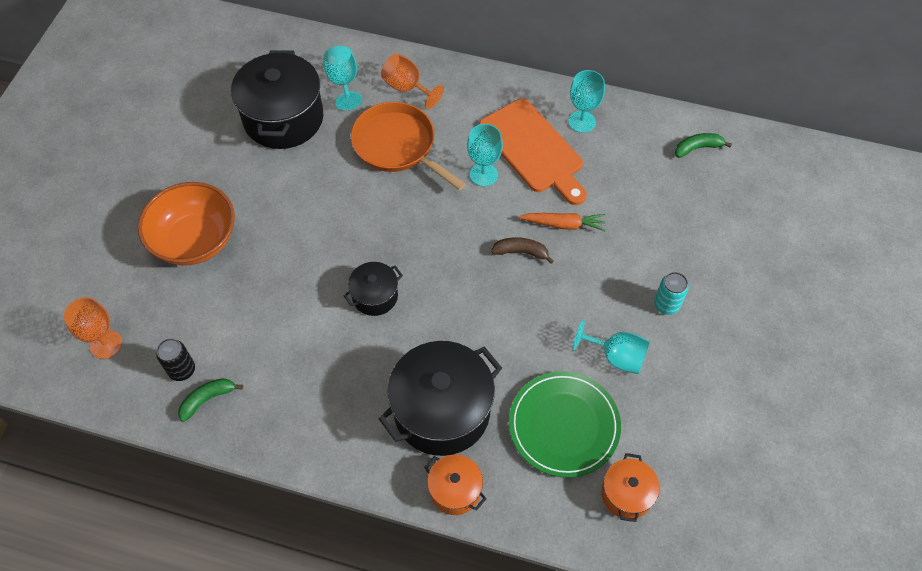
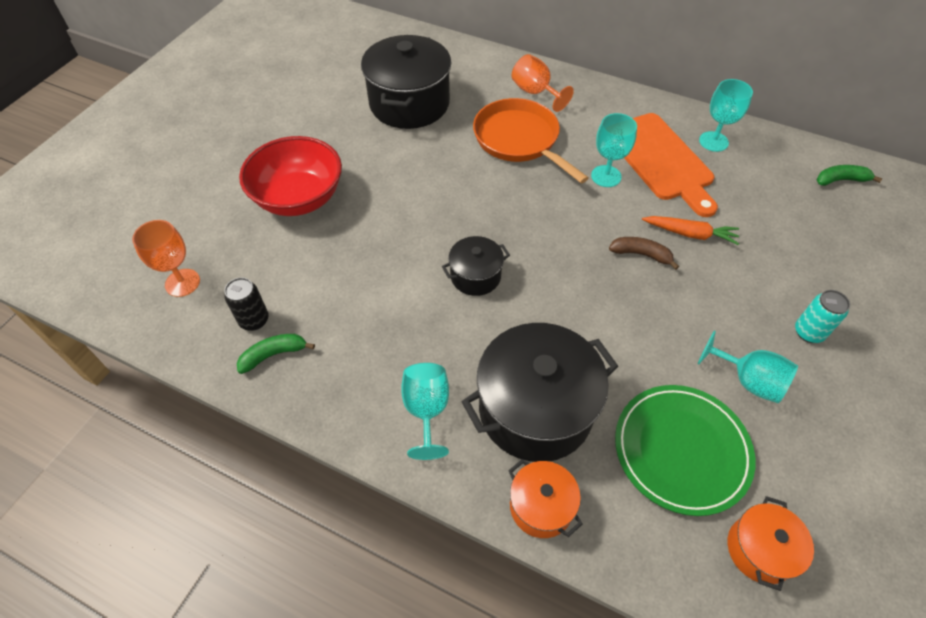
camera: 10 degrees right, 5 degrees down
(195, 240) = (299, 198): orange bowl -> red bowl
(343, 83) = (473, 81): turquoise goblet -> turquoise goblet (426, 410)

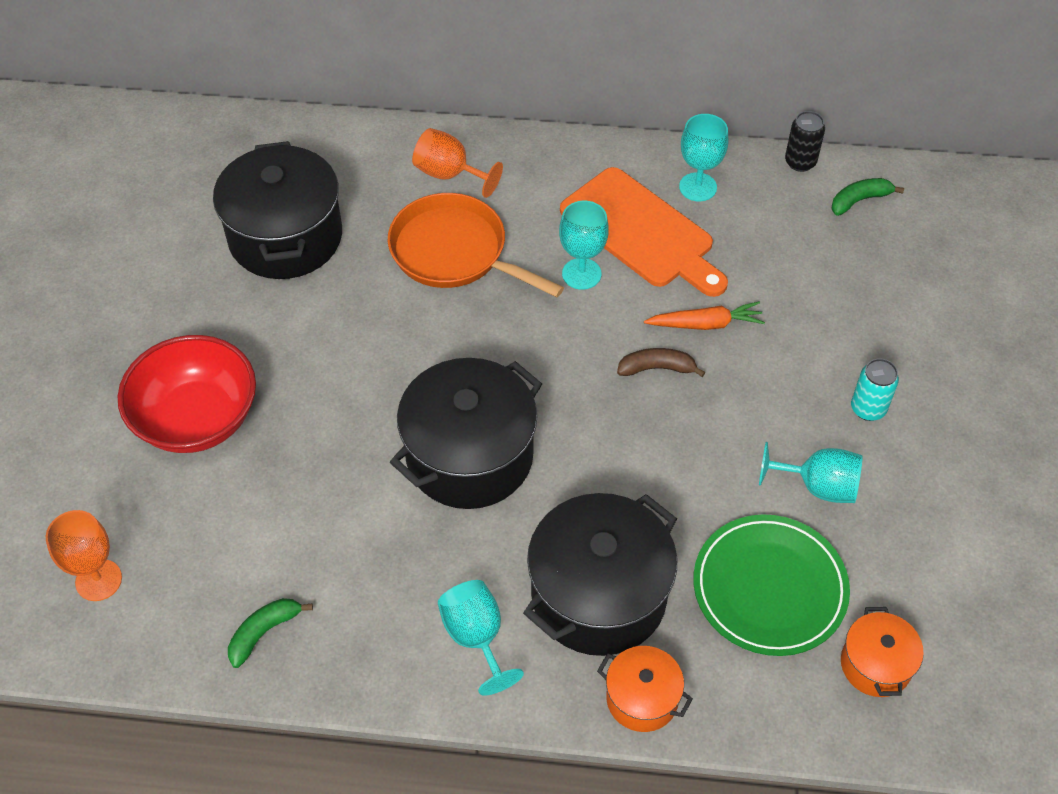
camera: 20 degrees left, 0 degrees up
(254, 320) = (218, 598): black can -> black can (800, 162)
(475, 276) = (469, 456): black pot -> black pot, size x1.96

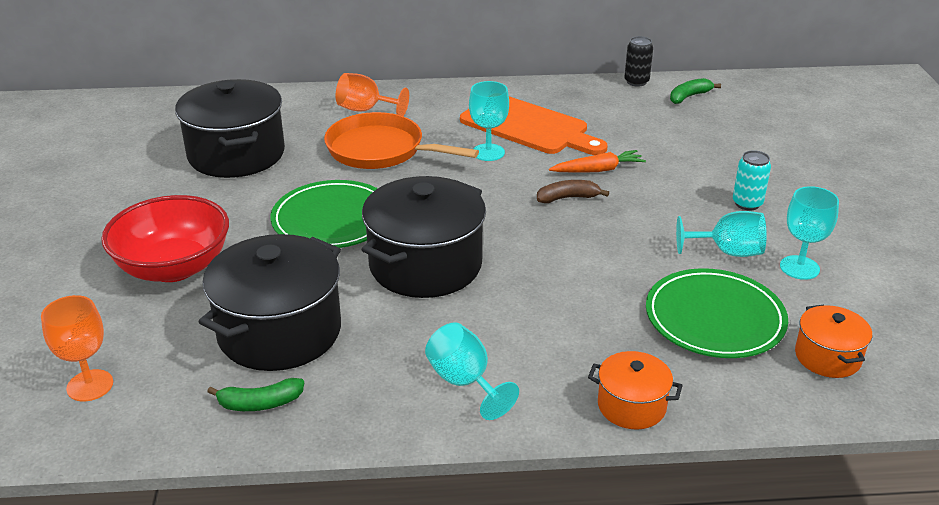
camera: 10 degrees left, 20 degrees down
(264, 632) = (260, 403): green banana -> green banana turned 135 degrees counterclockwise
(379, 366) = (332, 219): none -> green plate
(598, 595) = (567, 340): black pot -> black pot (279, 332)
(698, 187) = (564, 100): turquoise goblet -> turquoise goblet (799, 267)

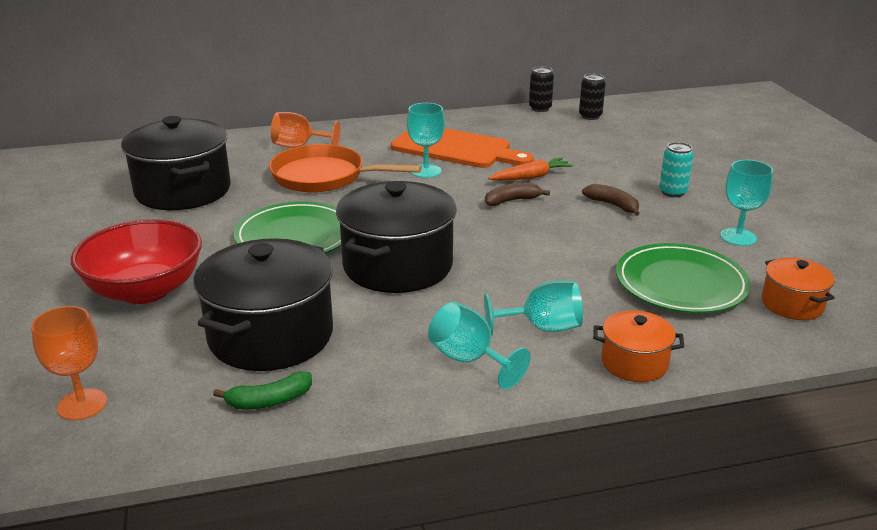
camera: 10 degrees left, 5 degrees down
(675, 214) = (613, 205): none -> brown banana
(689, 96) = (590, 116): green banana -> black can
(727, 252) = (671, 230): turquoise goblet -> turquoise goblet (542, 328)

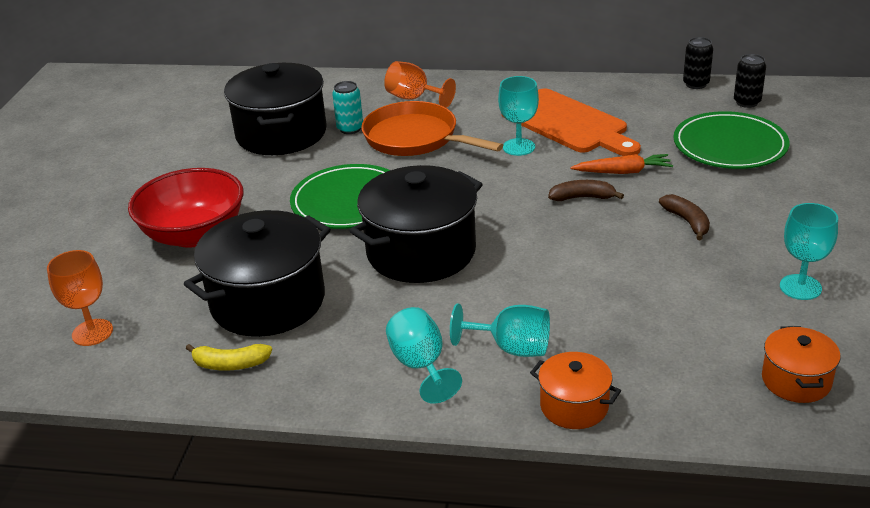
camera: 25 degrees right, 5 degrees up
(269, 401) = (230, 364): green banana -> yellow banana
(672, 192) = (768, 217): turquoise can -> turquoise can (350, 129)
(681, 283) = (690, 330): green plate -> green plate (729, 145)

